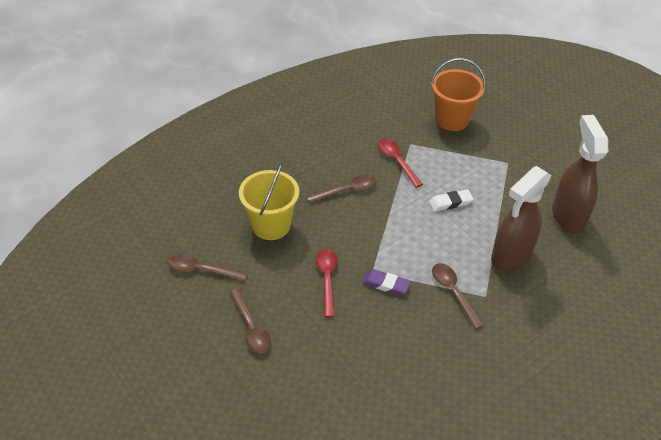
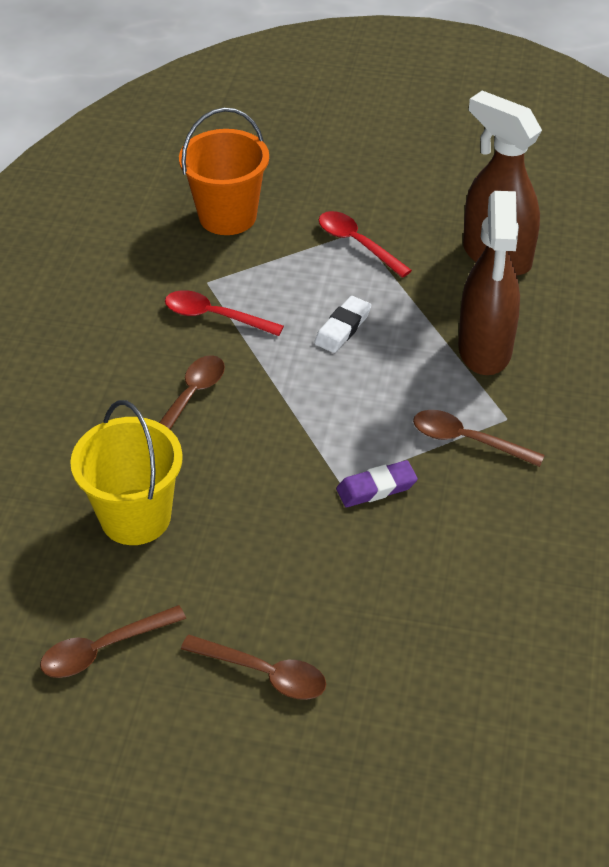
camera: 40 degrees left, 0 degrees up
(327, 279) = (294, 535): red spoon -> red spoon (357, 244)

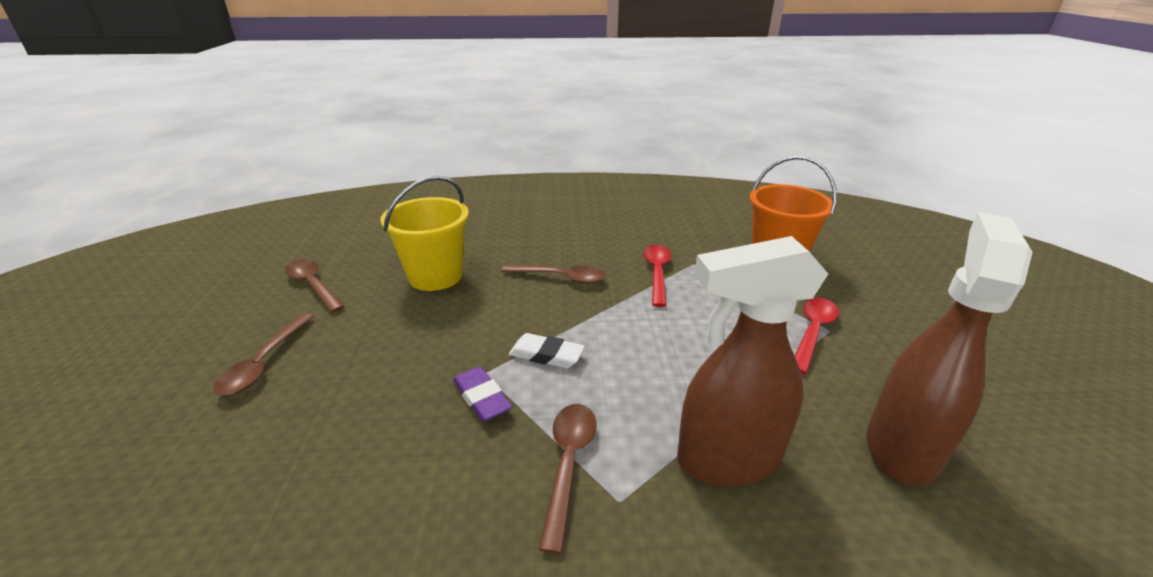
camera: 75 degrees right, 15 degrees down
(342, 328) = (688, 341): white eraser -> white eraser (546, 355)

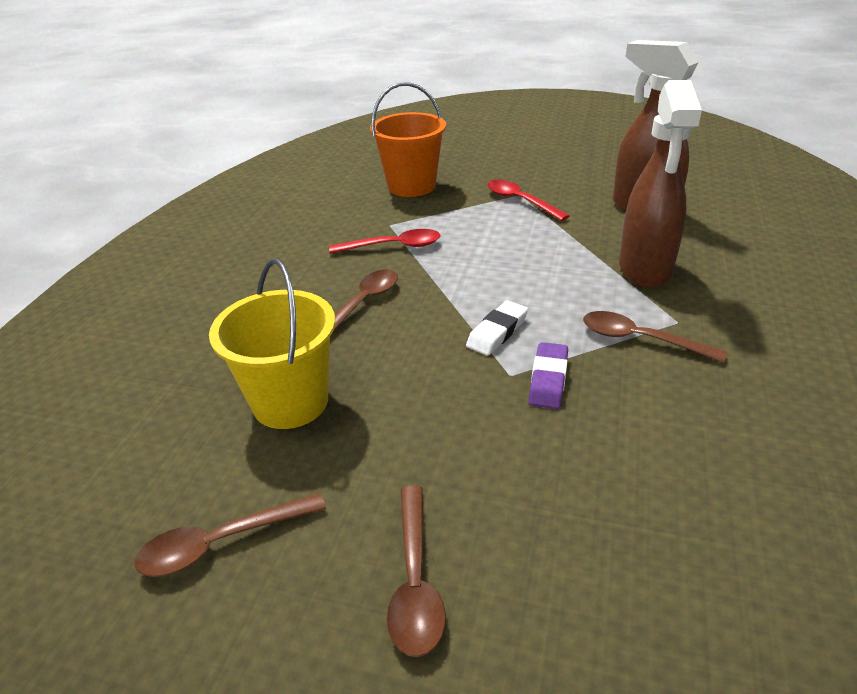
camera: 70 degrees left, 5 degrees up
(264, 363) = (415, 581): brown spoon -> brown spoon turned 60 degrees clockwise
(482, 398) = (548, 379): purple eraser -> purple eraser turned 60 degrees counterclockwise
(657, 273) = (393, 246): red spoon -> red spoon turned 150 degrees clockwise

